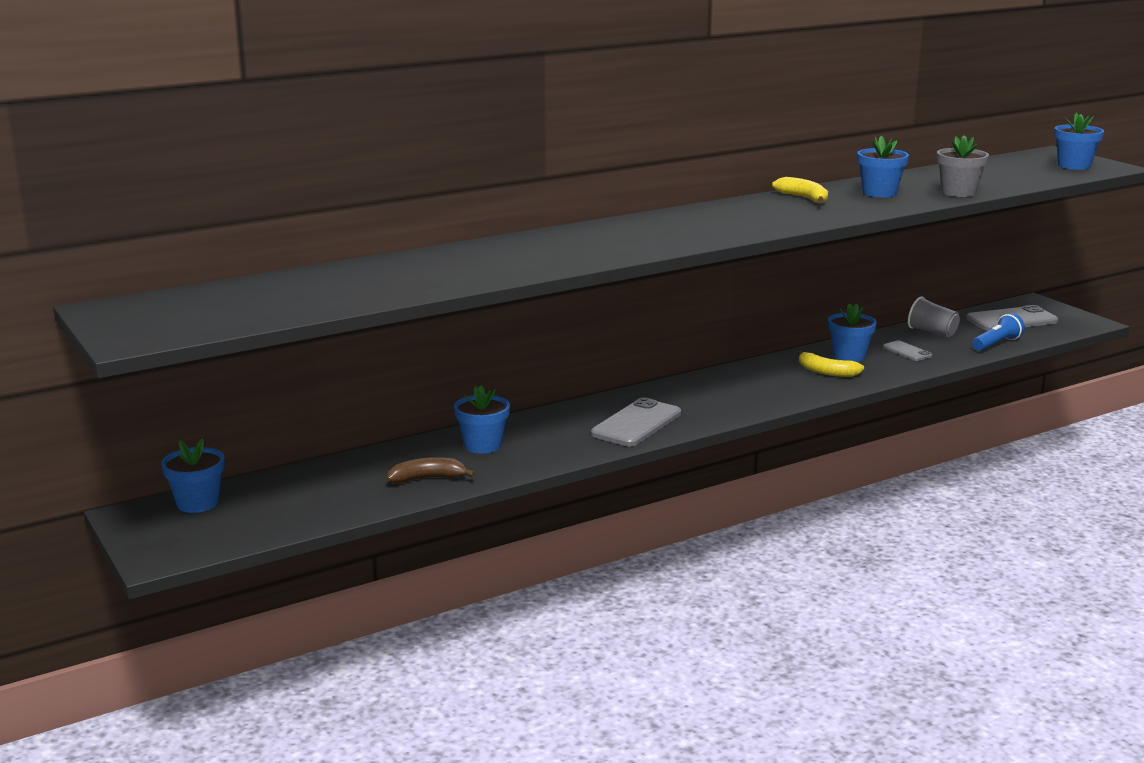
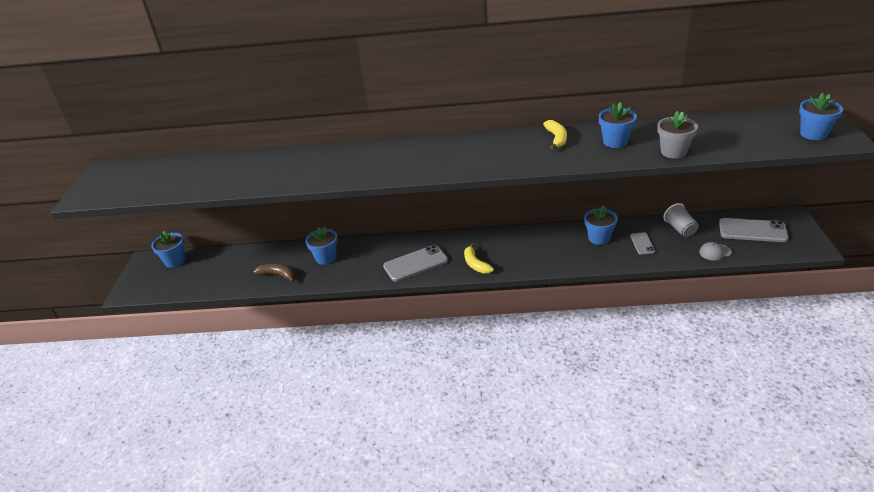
camera: 35 degrees right, 15 degrees up
(826, 372) = (569, 249): yellow banana -> yellow banana (475, 264)
(997, 344) = (715, 252): blue flashlight -> grey cap

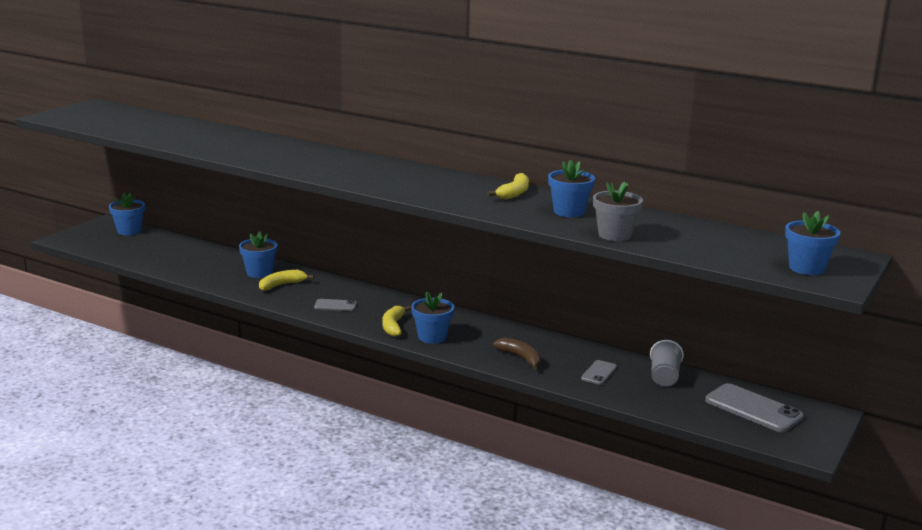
camera: 25 degrees right, 15 degrees down
(277, 275) = (199, 270): brown banana -> brown banana (520, 358)
(356, 262) = (282, 285): none -> yellow banana
(415, 263) = (335, 305): grey phone -> grey phone, size x0.54
(599, 238) = (556, 352): blue flower pot -> blue flower pot (432, 337)
(715, 252) = (674, 409): grey cap -> none

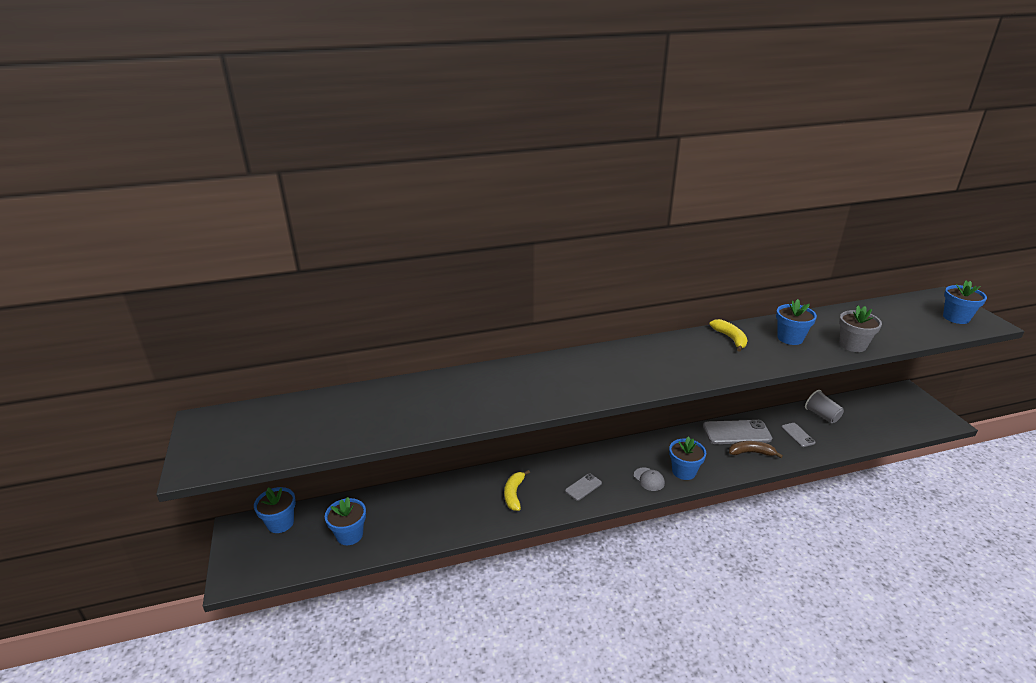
camera: 45 degrees left, 10 degrees up
(259, 273) = (475, 493): blue flower pot -> blue flower pot (349, 535)
(393, 326) = (649, 479): yellow banana -> grey cap
(753, 408) = (885, 410): grey phone -> grey phone (736, 432)

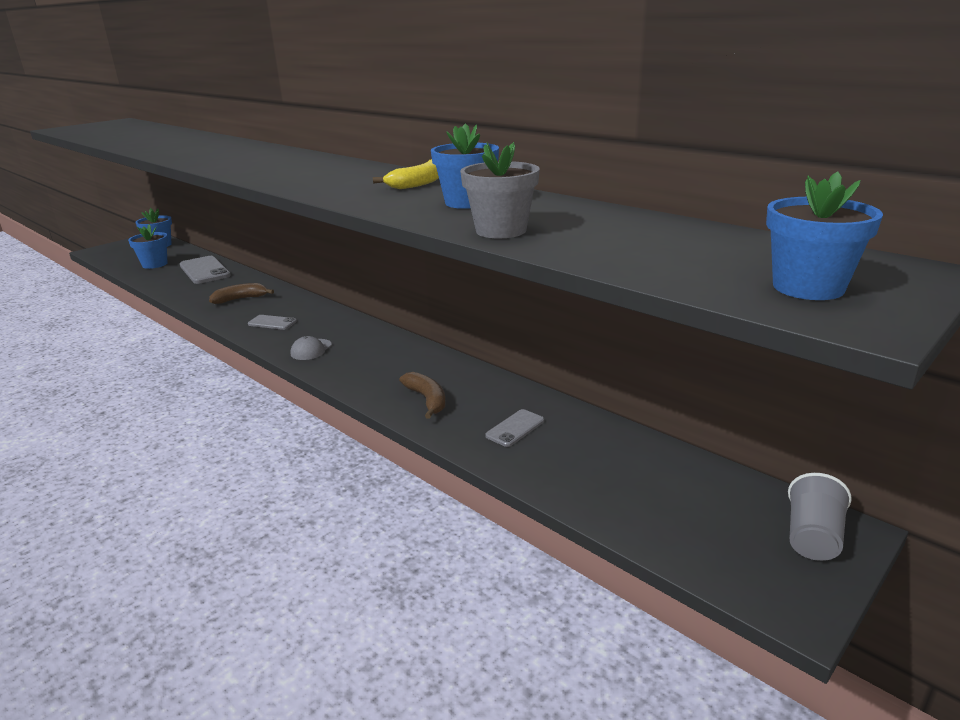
camera: 60 degrees right, 5 degrees down
(514, 494) = (240, 299): yellow banana -> brown banana
(684, 471) = (343, 365): blue flower pot -> none
(736, 432) = (466, 382): grey phone -> grey phone (205, 270)
(822, 415) = (603, 442): grey cup -> grey cup (812, 537)

